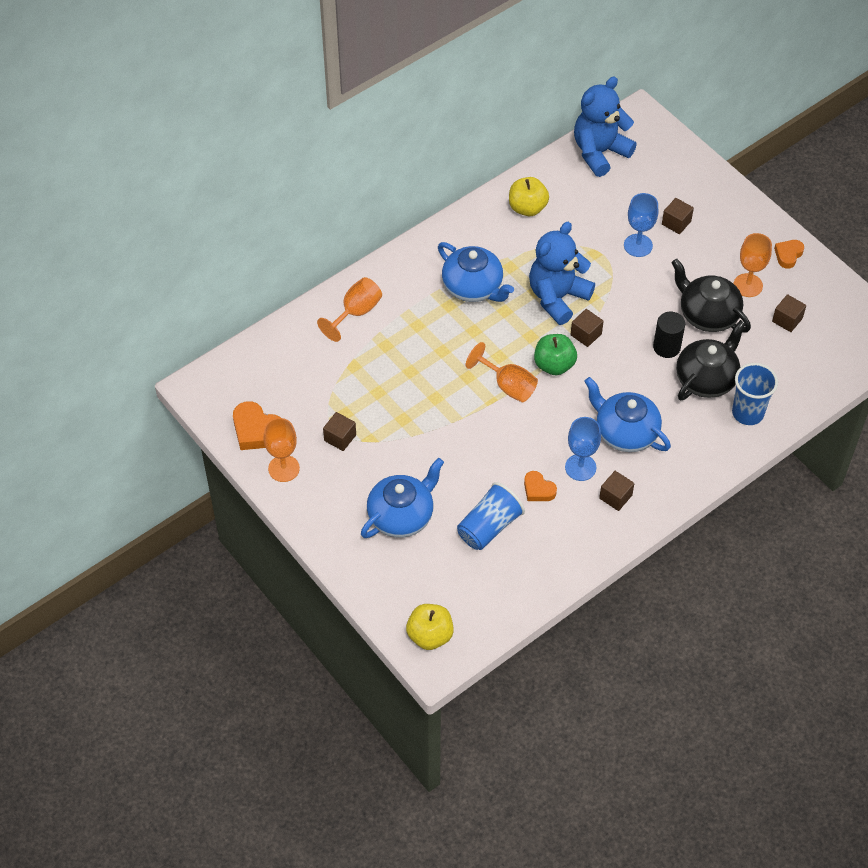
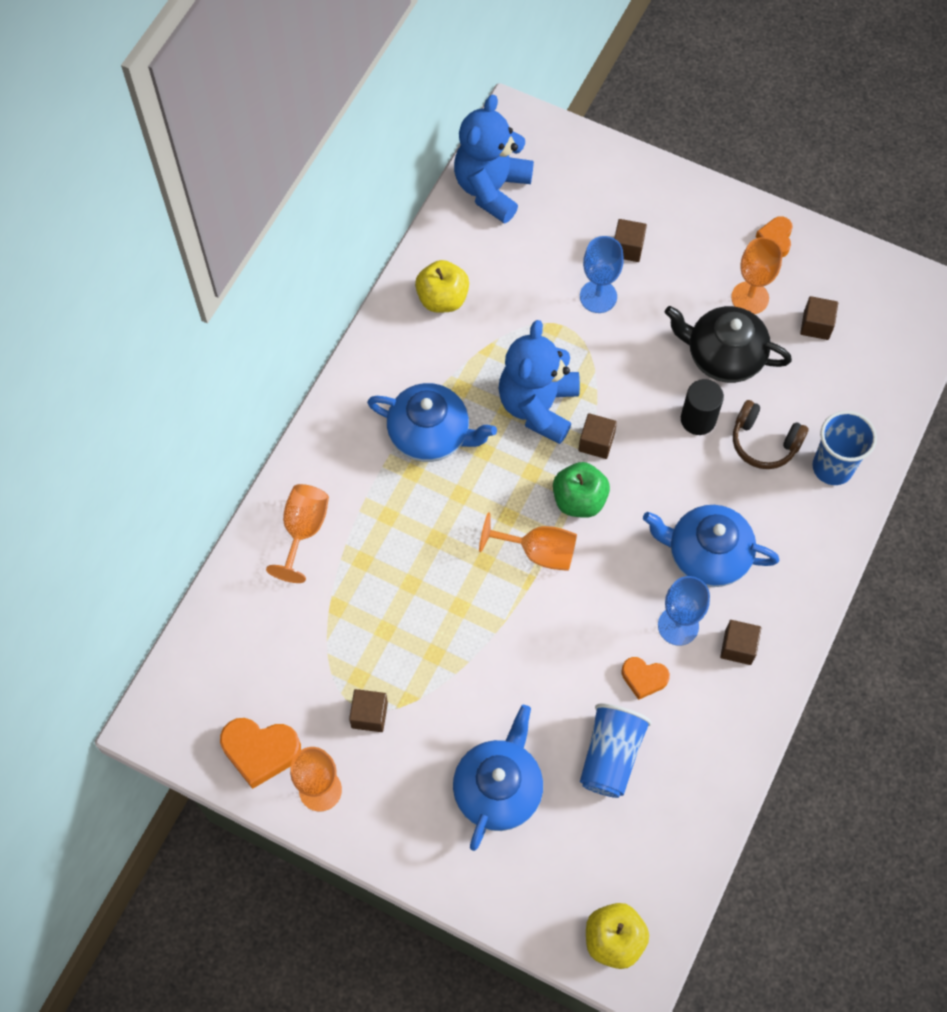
camera: 25 degrees left, 10 degrees up
(706, 378) = (764, 442): black teapot -> brown headphones

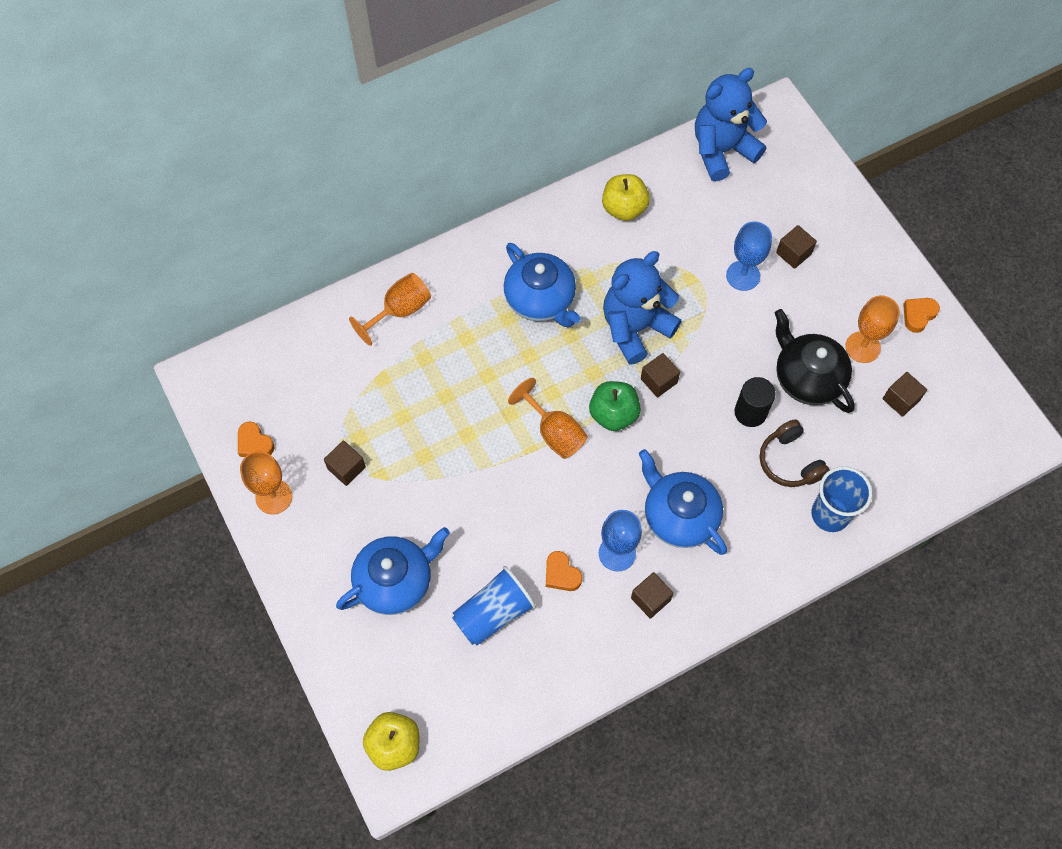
camera: 35 degrees right, 0 degrees up
(260, 751) = (254, 443): orange heart -> orange heart, size x0.61

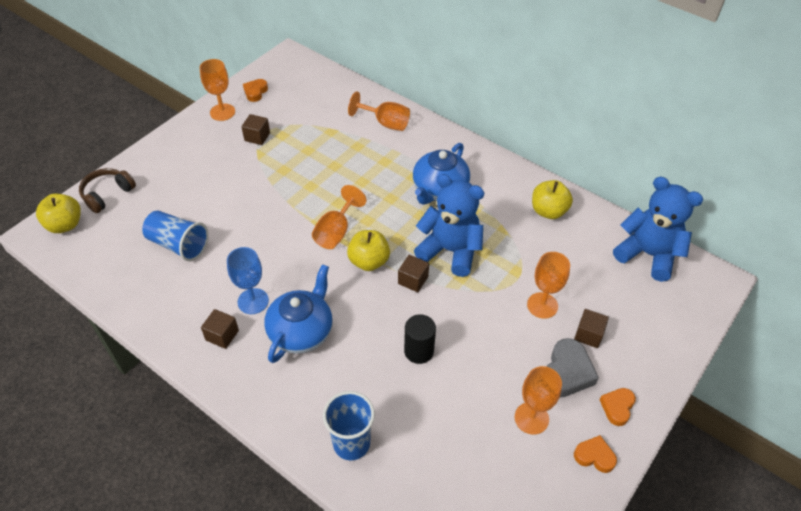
camera: 65 degrees right, 15 degrees down
(395, 581) = (185, 186): blue teapot -> none
(561, 574) = (223, 273): orange heart -> orange heart (617, 407)
(613, 414) = (369, 261): green apple -> yellow apple
(743, 275) = (542, 305): blue goblet -> orange goblet
(790, 461) = (388, 395): brown headphones -> brown headphones (107, 194)
(807, 377) = (475, 383): black teapot -> none
(827, 293) = (566, 372): none -> grey heart
(901, 399) = (496, 468): brown cube -> none

